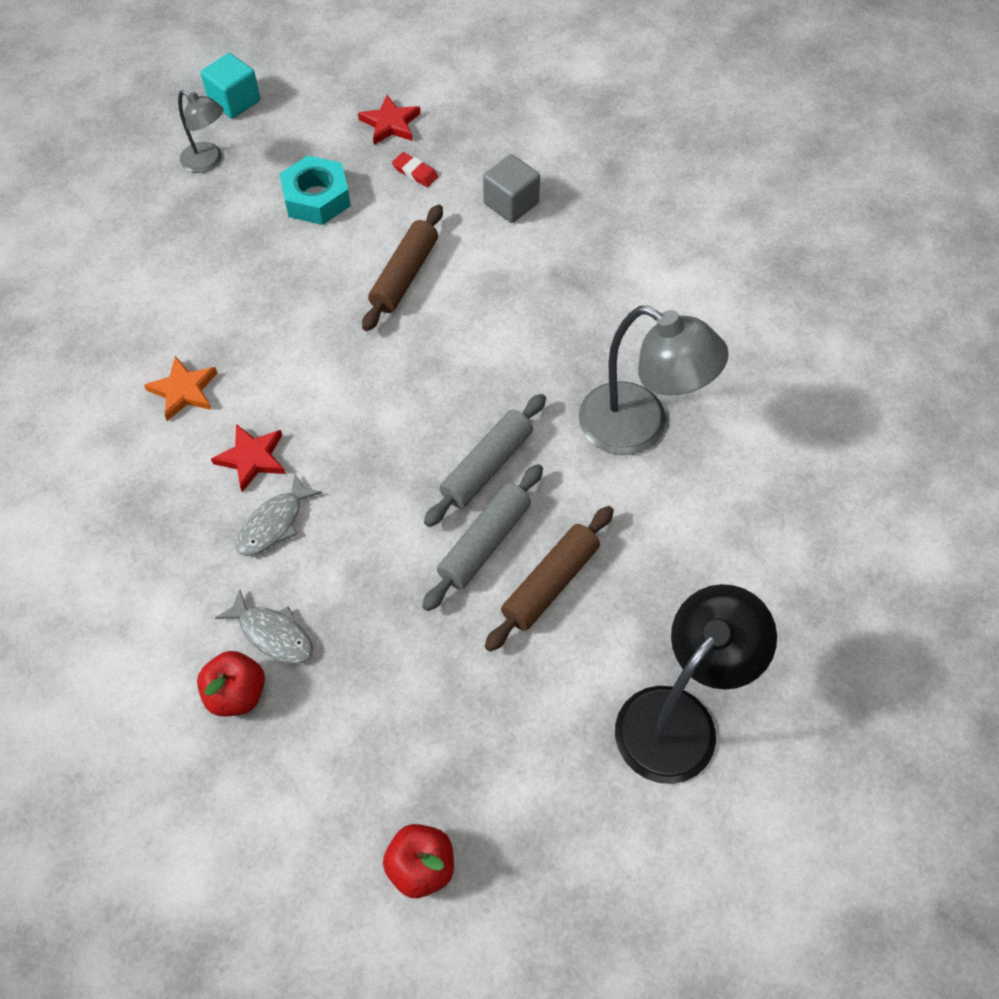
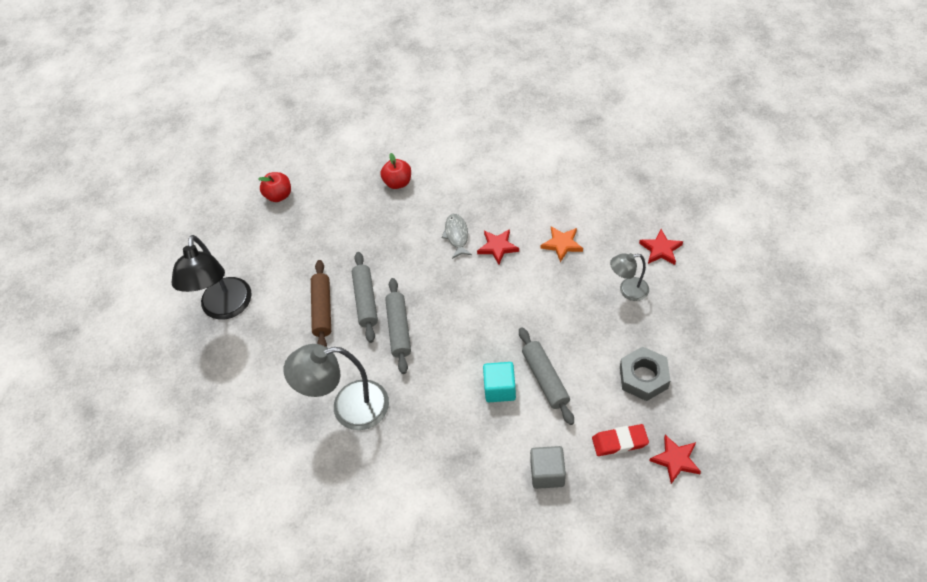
camera: 140 degrees right, 5 degrees down
(106, 287) = (660, 249): none -> red star
(208, 162) = (722, 344): grey lamp -> grey lamp (628, 290)
(234, 101) = (769, 389): turquoise cube -> turquoise cube (500, 389)
(272, 634) = (409, 206): grey fish -> none
(316, 198) = (643, 377): turquoise nut -> grey nut
(404, 275) = (545, 379): brown rolling pin -> grey rolling pin
(415, 172) = (619, 442): red eraser -> red eraser, size x1.52

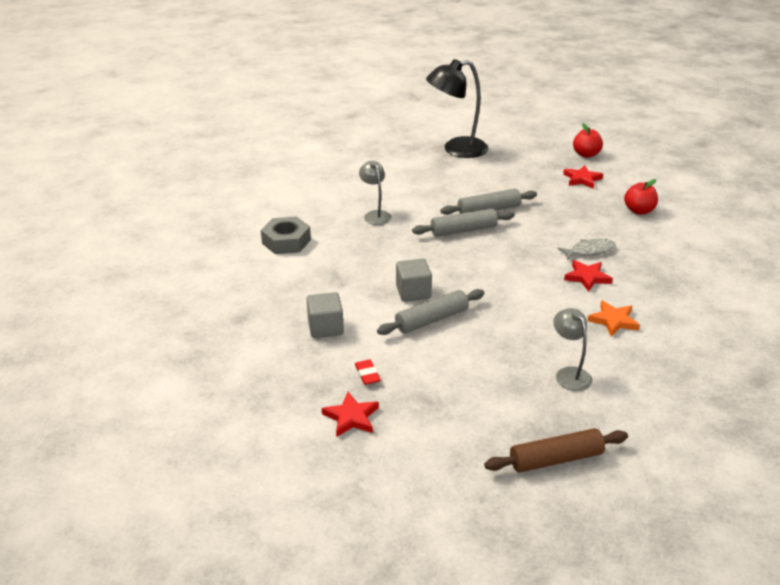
camera: 75 degrees right, 20 degrees down
(322, 309) = (471, 190): brown rolling pin -> brown rolling pin (555, 459)
(348, 408) = (375, 215): grey lamp -> grey lamp, size x0.55
(500, 389) = (413, 292): turquoise cube -> grey cube
(619, 442) = (367, 374): red eraser -> red eraser, size x0.66
(643, 377) = (452, 390): grey nut -> grey nut (286, 241)
(660, 249) = (646, 400): red star -> red star (582, 179)

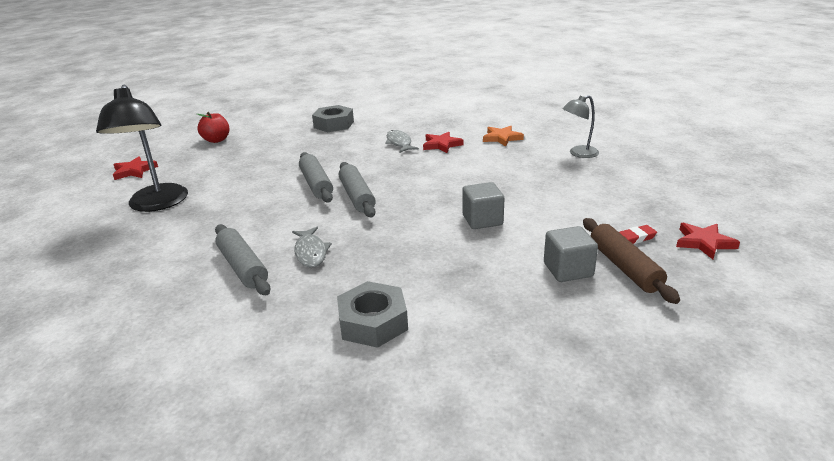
camera: 90 degrees left, 5 degrees down
(375, 215) = (311, 252): grey lamp -> grey fish
(432, 320) = (528, 208): grey rolling pin -> grey rolling pin (243, 267)
(555, 459) = (680, 159): brown rolling pin -> brown rolling pin (624, 267)
(582, 179) = (267, 143): red star -> red star (134, 171)
(639, 211) = (334, 124): red apple -> grey nut

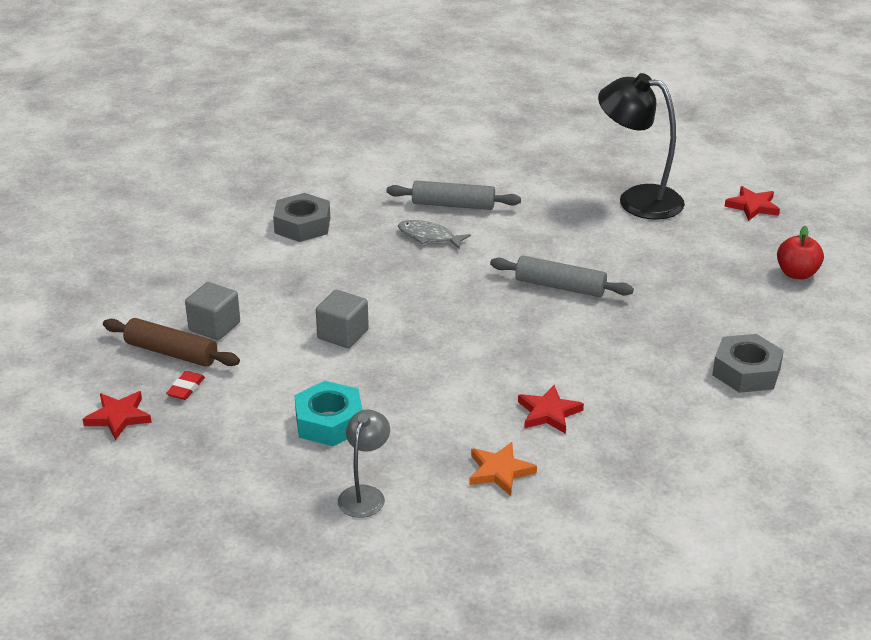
camera: 130 degrees right, 5 degrees up
(357, 196) = (495, 296): grey rolling pin -> none
(399, 143) = (601, 386): grey fish -> none
(557, 184) = (329, 422): none -> turquoise nut

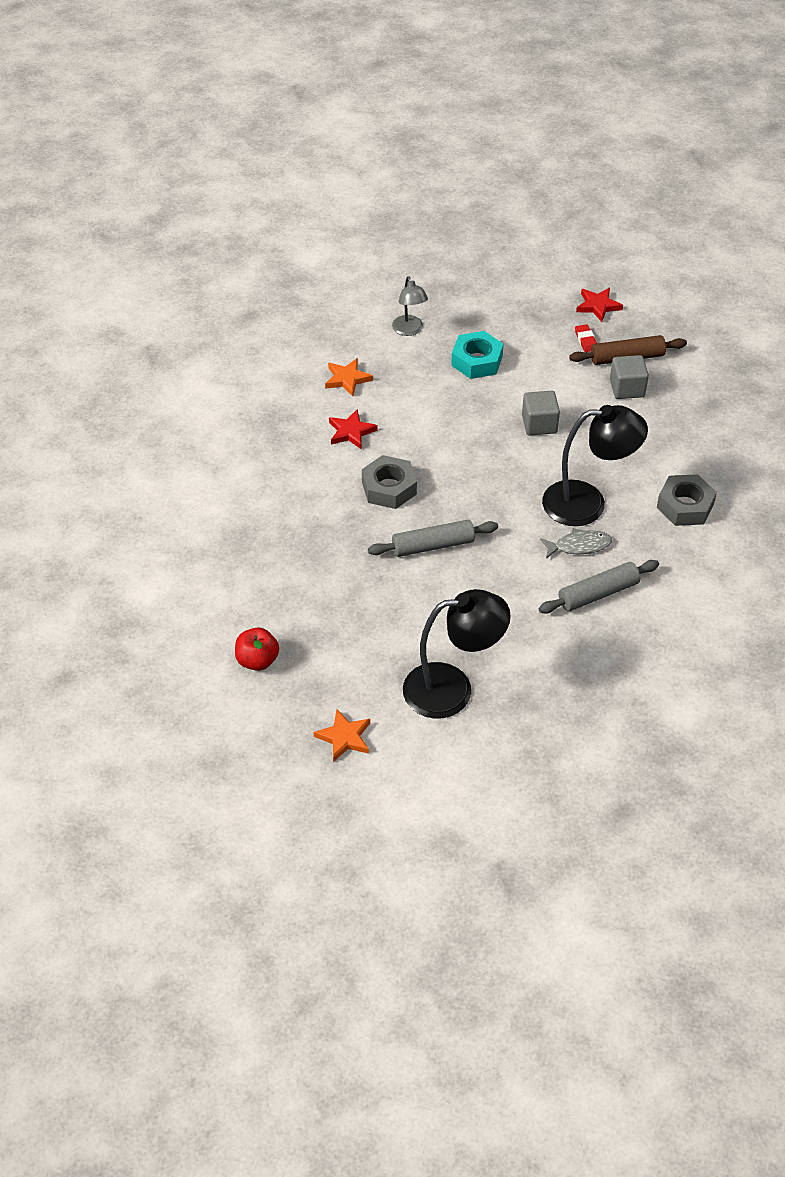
camera: 145 degrees right, 15 degrees up
(382, 259) = (587, 503): none -> black lamp
(746, 371) = (242, 531): grey nut -> grey nut (389, 488)
(752, 206) = (344, 737): red star -> orange star

